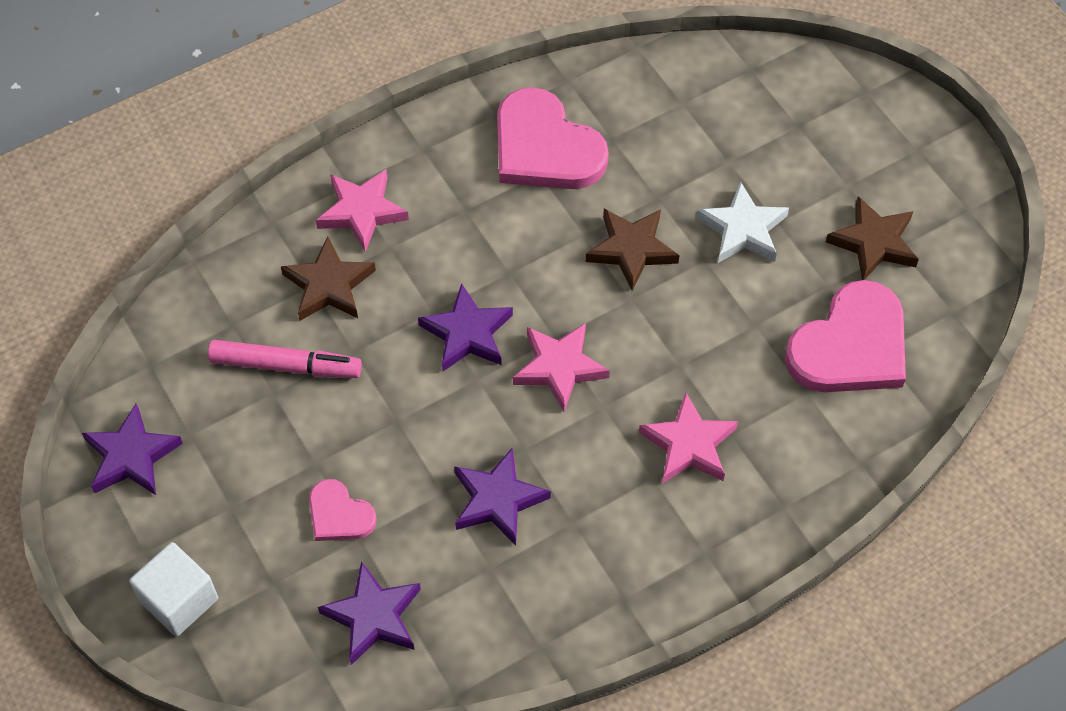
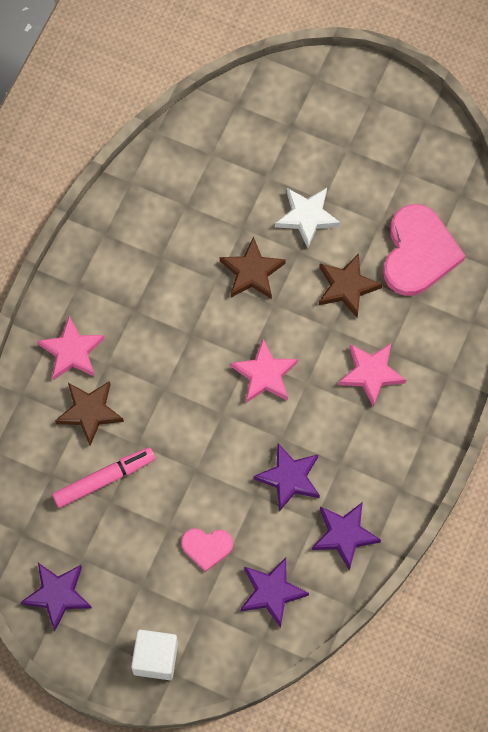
camera: 35 degrees left, 10 degrees up
(467, 333) = (195, 388): purple star -> purple star (344, 535)
(545, 147) = (151, 237): pink heart -> none
(874, 243) = (387, 177): brown star -> brown star (347, 287)

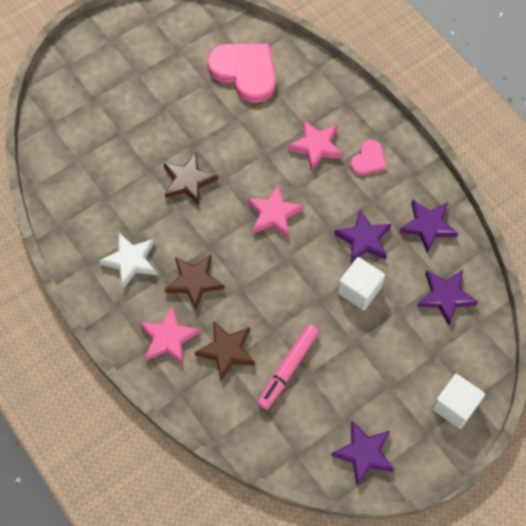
camera: 60 degrees left, 5 degrees down
(104, 479) = (288, 369): pink marker -> pink marker turned 150 degrees counterclockwise
(207, 547) = (385, 323): pink heart -> pink heart (368, 160)
(228, 503) = (359, 290): none -> white cube
(307, 217) = (170, 124): white star -> white star (131, 261)
(347, 287) = (241, 128): brown star -> brown star (194, 282)

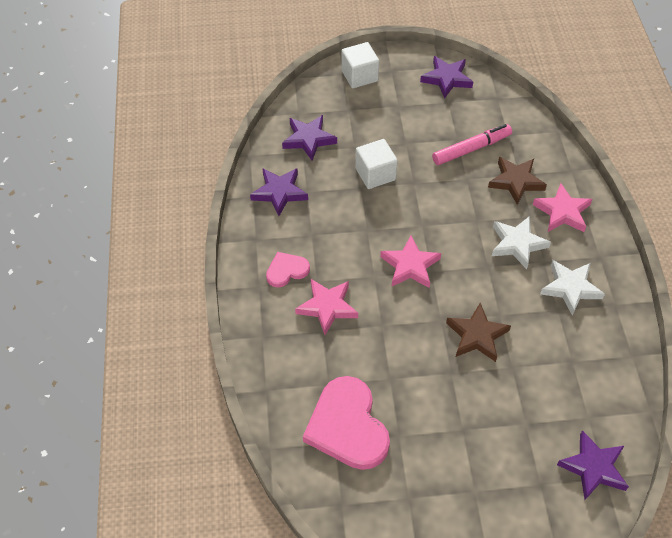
camera: 150 degrees left, 10 degrees down
(194, 282) = (517, 244): brown star -> white star
(363, 239) = (343, 208): purple star -> purple star (593, 467)

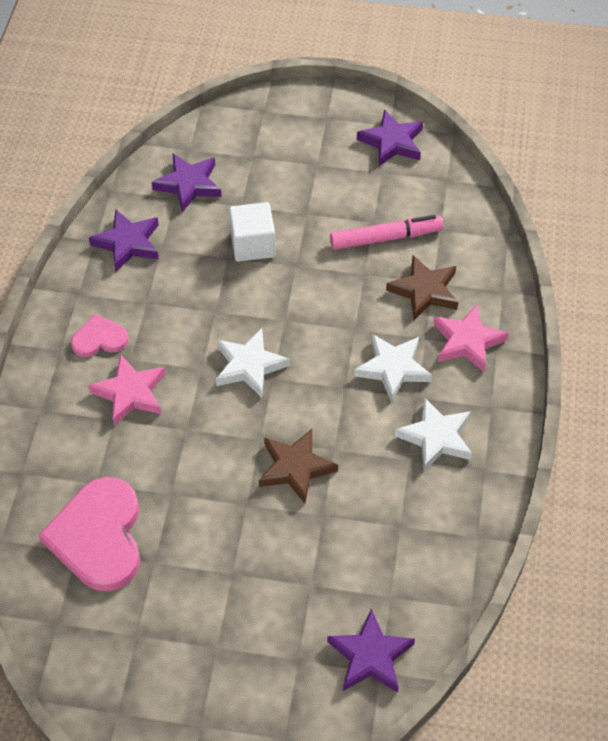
camera: 15 degrees right, 0 degrees up
(359, 76) = (283, 117): white cube -> none
(410, 266) = (249, 366): pink star -> white star

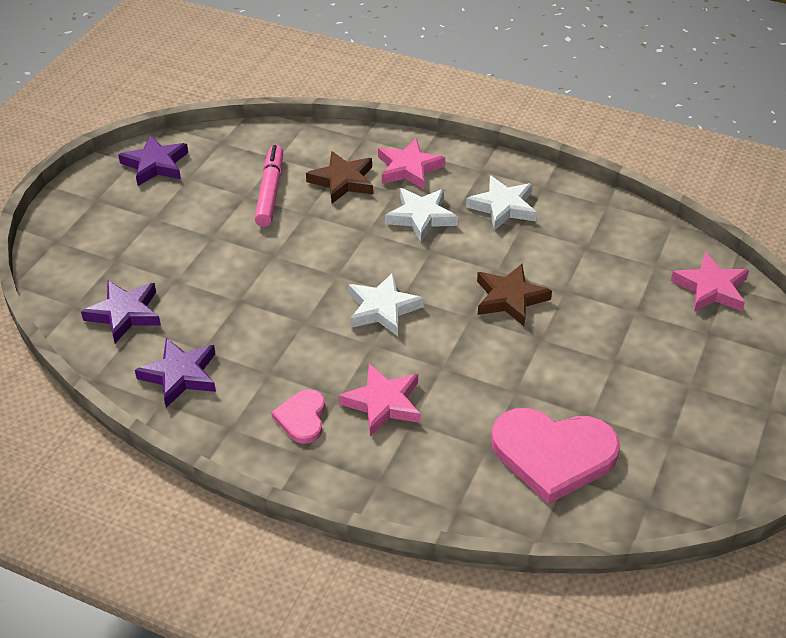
camera: 75 degrees left, 10 degrees down
(252, 245) = (232, 280): white cube -> none
(370, 656) = (711, 288): purple star -> pink star

